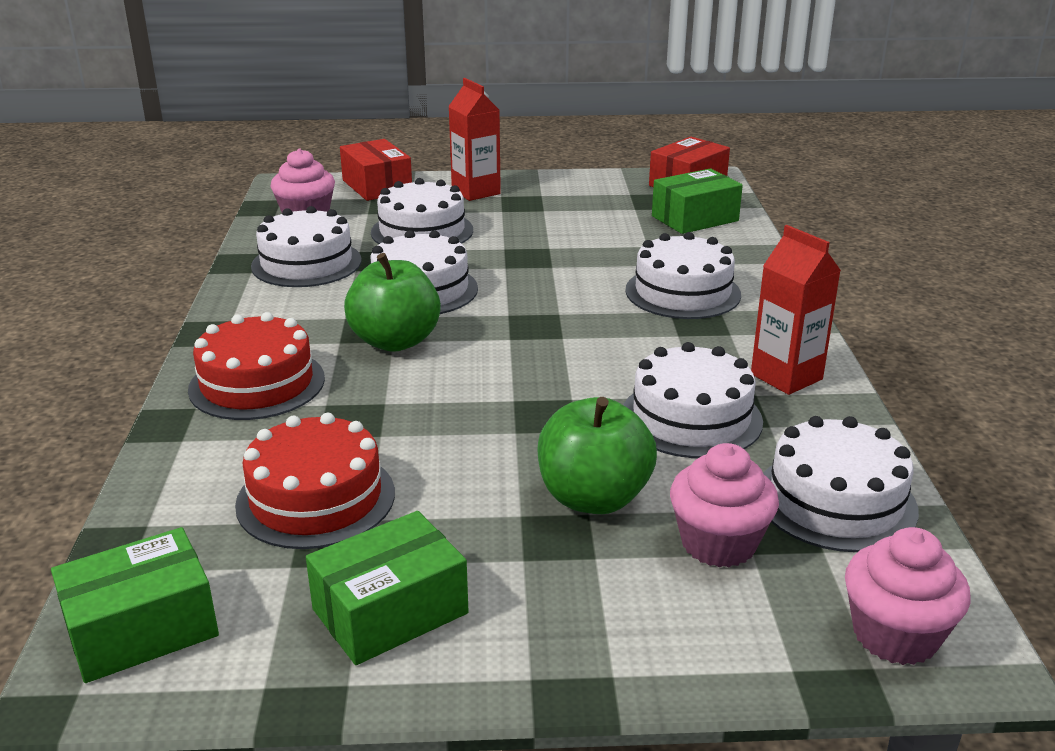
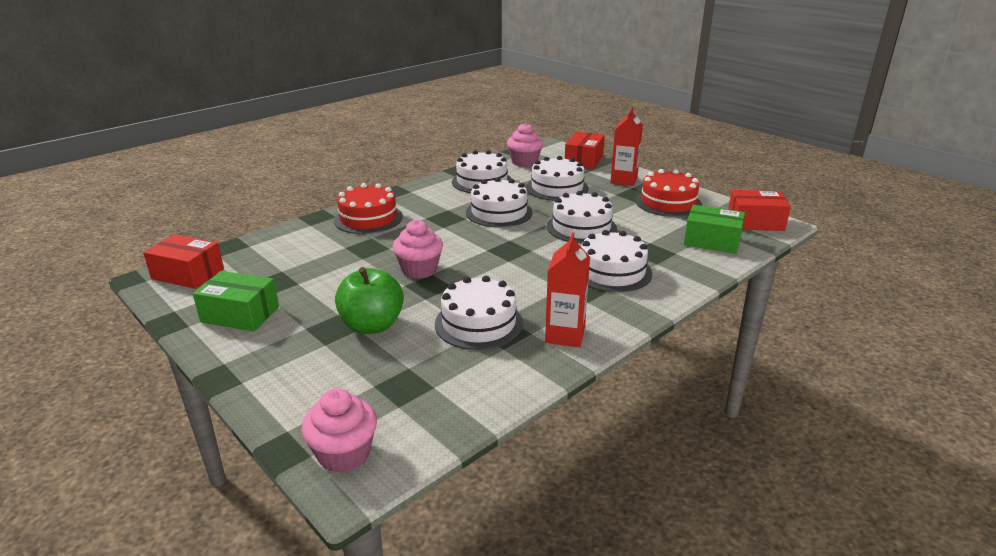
camera: 50 degrees right, 0 degrees up
(142, 629) = (188, 274): green box -> red box
(316, 498) = (300, 266): red cake -> red cake (668, 202)
(395, 341) = (443, 227): green apple -> none
(718, 543) = (371, 372): pink cupcake -> pink cupcake (419, 270)
(835, 501) = (451, 394): white cake -> white cake (581, 227)

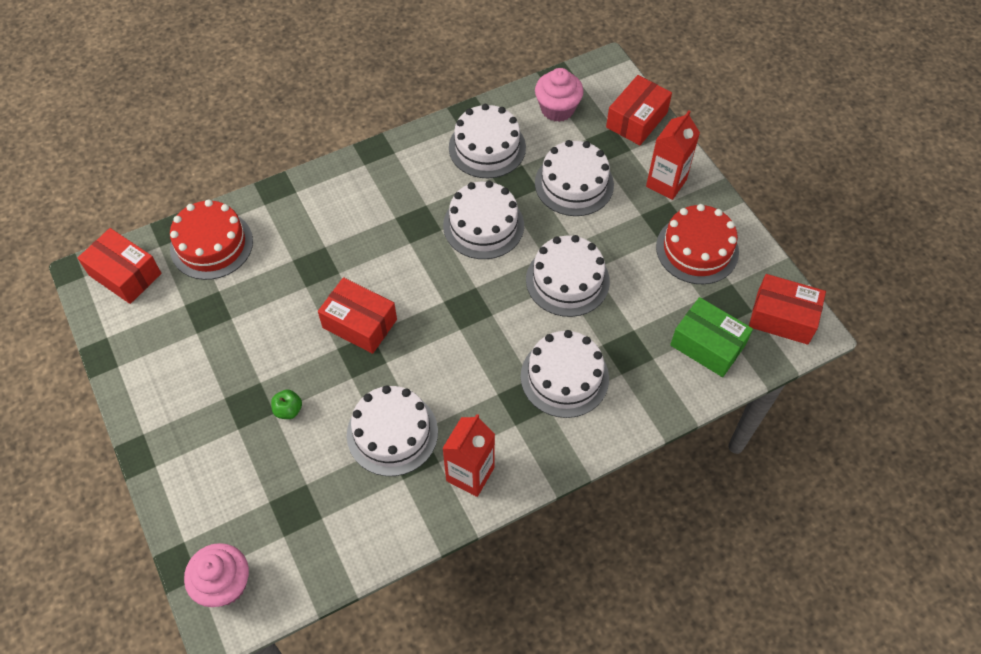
camera: 15 degrees right, 30 degrees up
(240, 314) = (167, 359): green box -> none
(368, 218) = (331, 204): red cake -> red cake (211, 245)
(372, 325) = (288, 410): green apple -> green apple, size x0.45
(419, 270) = (359, 323): pink cupcake -> red box

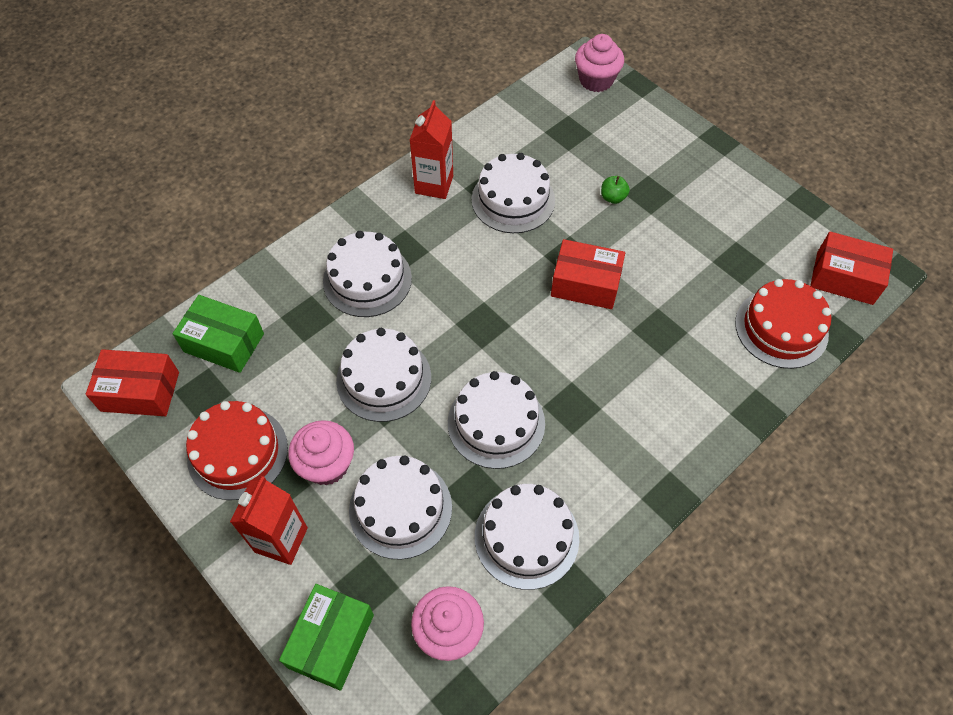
camera: 165 degrees right, 0 degrees up
(626, 225) = (326, 464): none -> pink cupcake
(636, 120) = (331, 641): red box -> green box

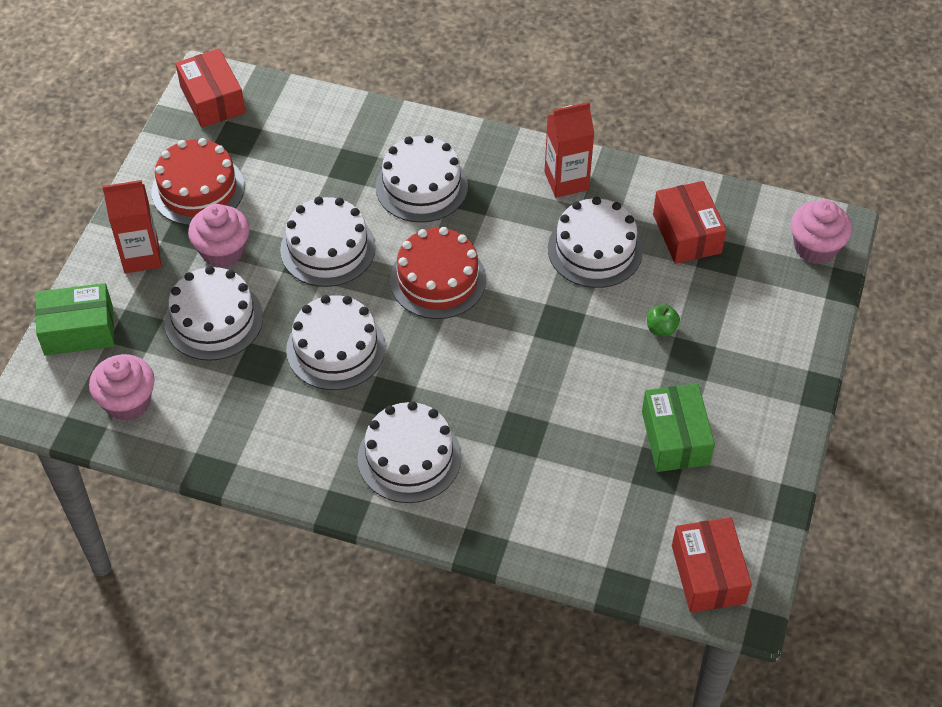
camera: 60 degrees right, 5 degrees down
(224, 343) = (291, 125): green box -> green box (675, 438)
(526, 537) = (240, 419): white cake -> white cake (409, 457)
(585, 284) = (535, 351): red box -> red box (687, 233)
(781, 328) = (598, 537): red cake -> red cake (438, 280)

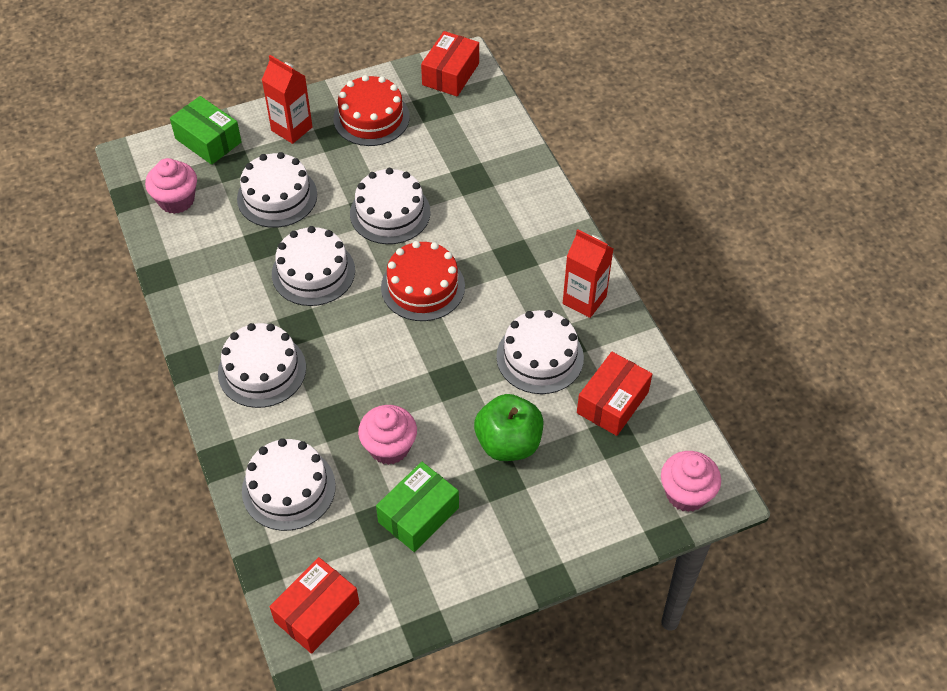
camera: 50 degrees right, 0 degrees up
(223, 251) = (334, 163): pink cupcake -> pink cupcake (389, 447)
(421, 186) = (493, 225): white cake -> white cake (288, 488)
(661, 329) = (508, 443): green apple -> green apple, size x2.22

